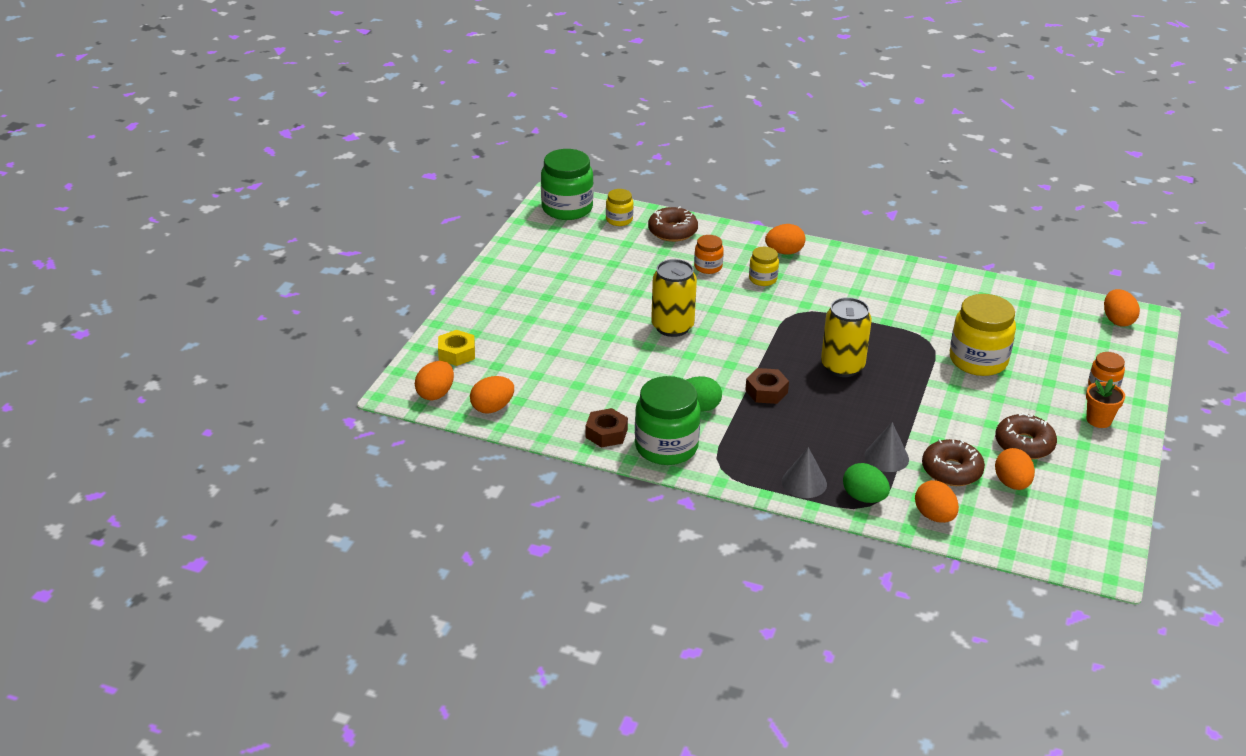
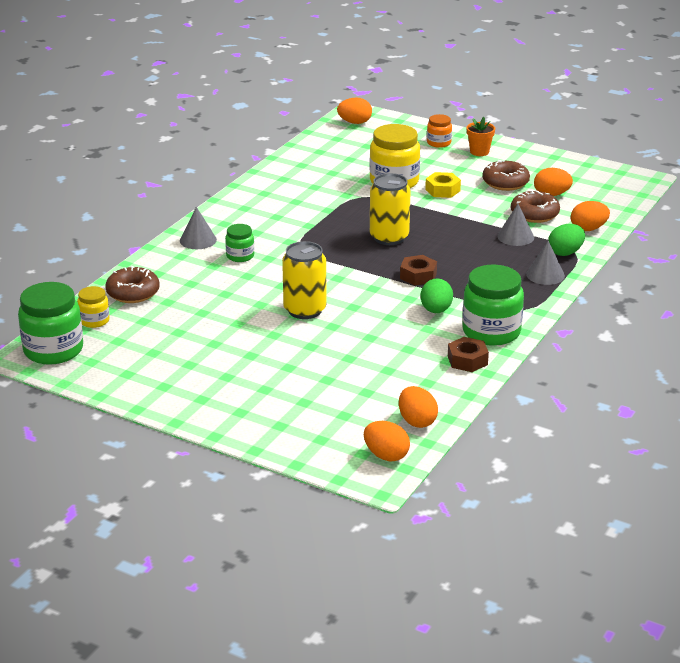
camera: 80 degrees left, 5 degrees down
(456, 353) = (316, 439): yellow nut -> yellow nut (442, 190)
(708, 267) = (207, 281): orange jar -> none
(763, 279) = (240, 256): yellow jar -> green jar
(784, 252) = (198, 240): orange egg -> grey cone

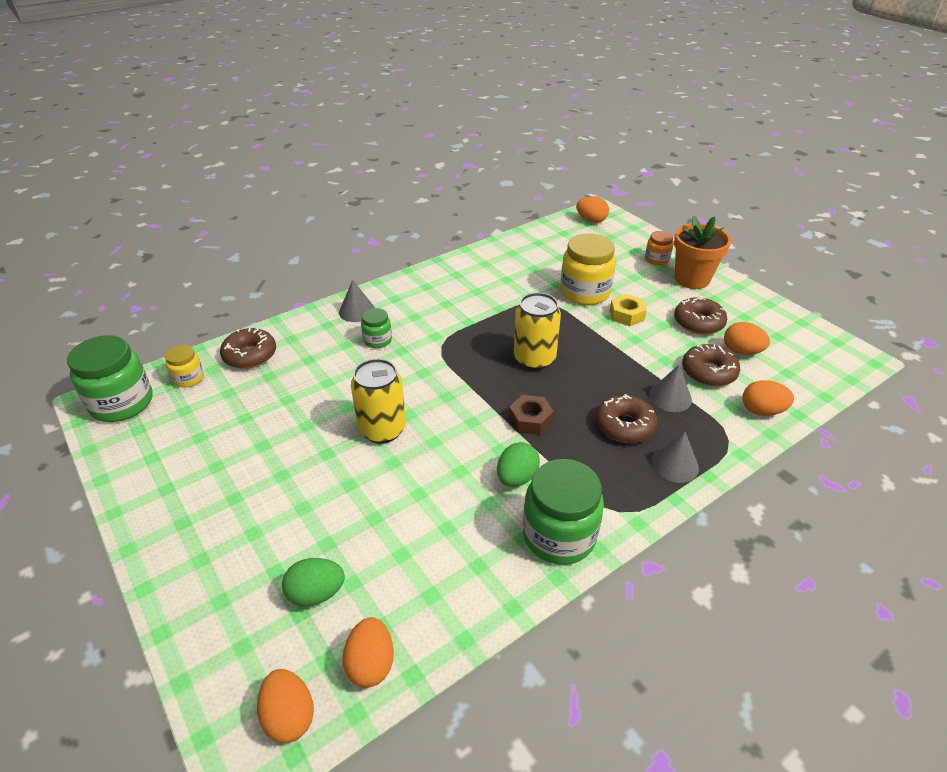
camera: 25 degrees right, 10 degrees up
(467, 360) = (501, 574): brown nut -> none
(479, 152) = (692, 279): orange flower pot -> orange flower pot, size x1.76
(493, 262) = (624, 426): none -> brown donut
(565, 253) = (716, 438): green egg -> green egg (316, 593)

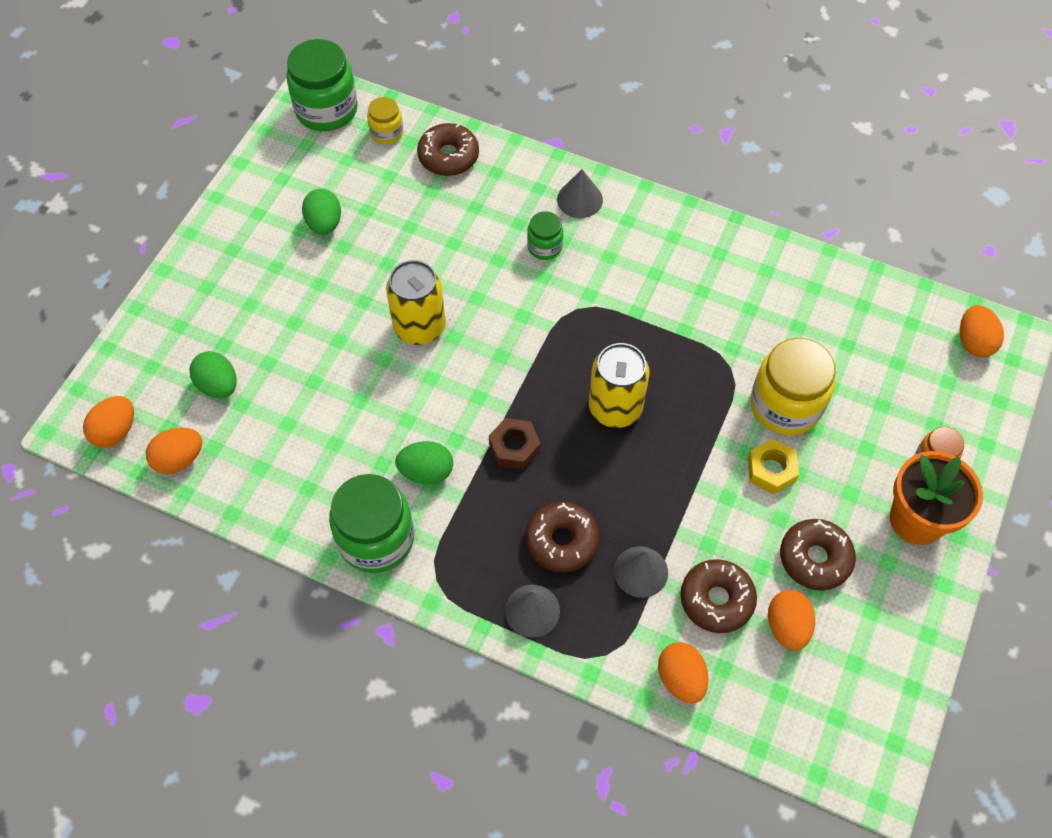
camera: 60 degrees right, 20 degrees up
(228, 448) = (324, 224): none -> green egg

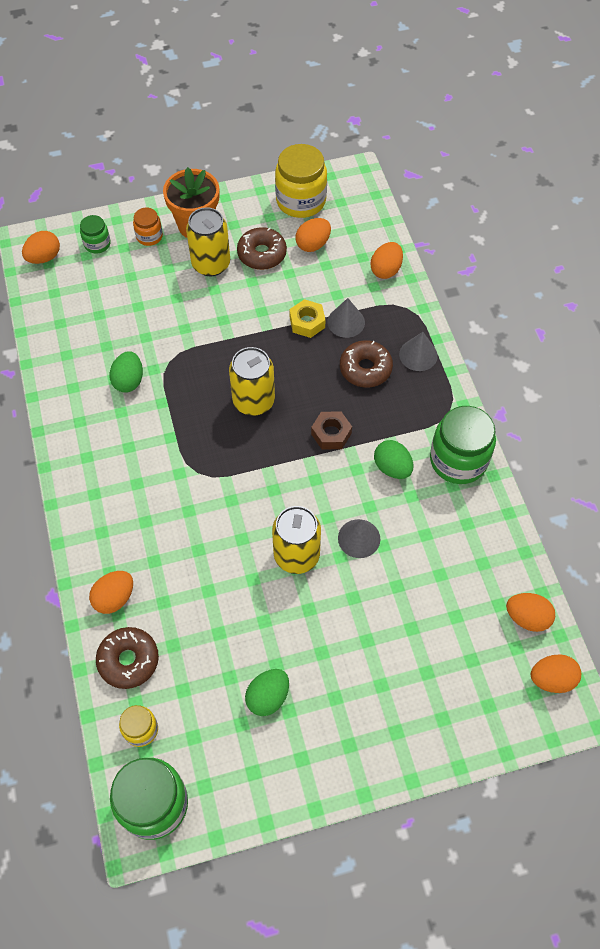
camera: 130 degrees left, 0 degrees up
(218, 385) = (458, 644): green egg -> green egg (129, 381)
(511, 178) = (114, 598): none -> orange egg
(544, 247) = (161, 528): green jar -> green jar (97, 244)
(579, 199) = (99, 537): grey cone -> grey cone (359, 538)
(716, 600) = (328, 280): brown donut -> none
(771, 470) = (224, 302): yellow nut -> yellow nut (307, 322)
(785, 405) = (173, 319): yellow jar -> yellow jar (301, 201)
(840, 494) = (211, 264): none -> yellow can

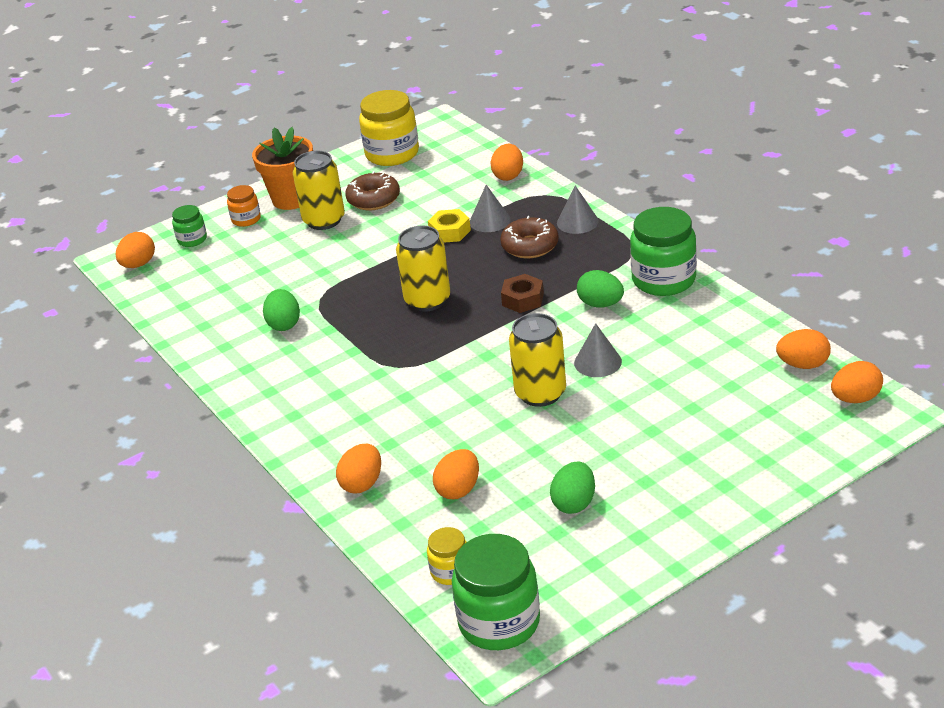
camera: 15 degrees left, 25 degrees down
(128, 660) = (405, 524): brown donut -> none
(313, 244) = (423, 179): orange egg -> orange egg (458, 489)

